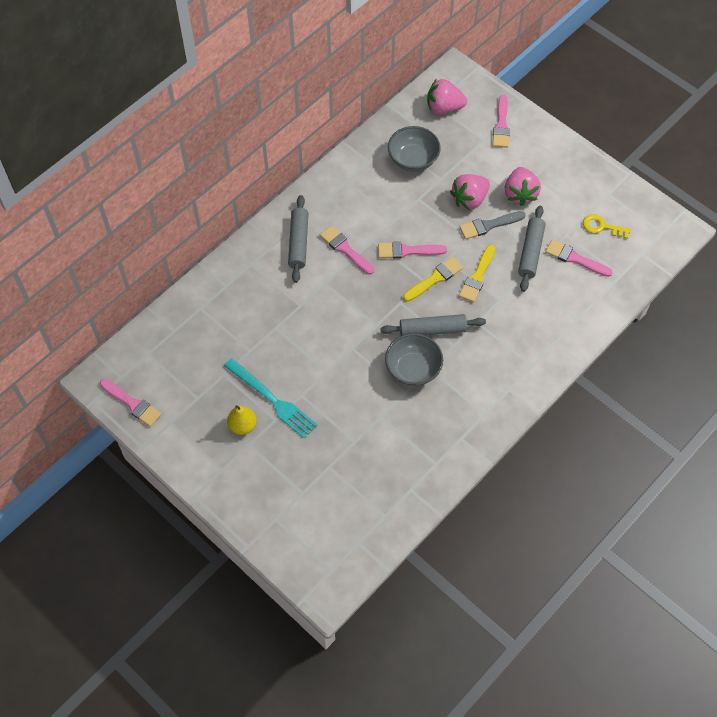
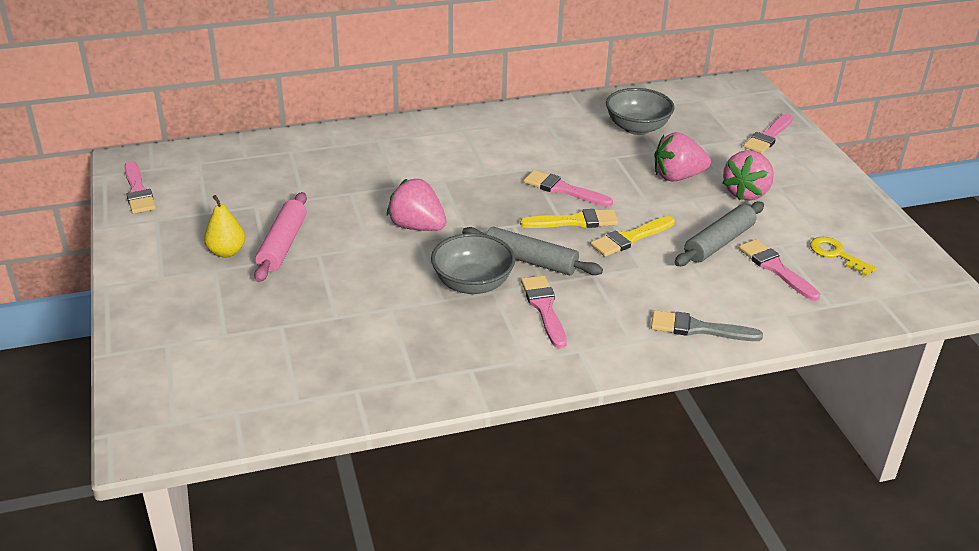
camera: 30 degrees right, 25 degrees down
(272, 400) = (282, 245): turquoise fork -> pink rolling pin
(298, 242) = (446, 143): grey rolling pin -> none
(345, 249) = (492, 164): pink brush -> pink brush (544, 308)
(444, 107) = (709, 104): pink strawberry -> pink strawberry (417, 226)
(489, 225) = (683, 203): grey brush -> grey brush (698, 329)

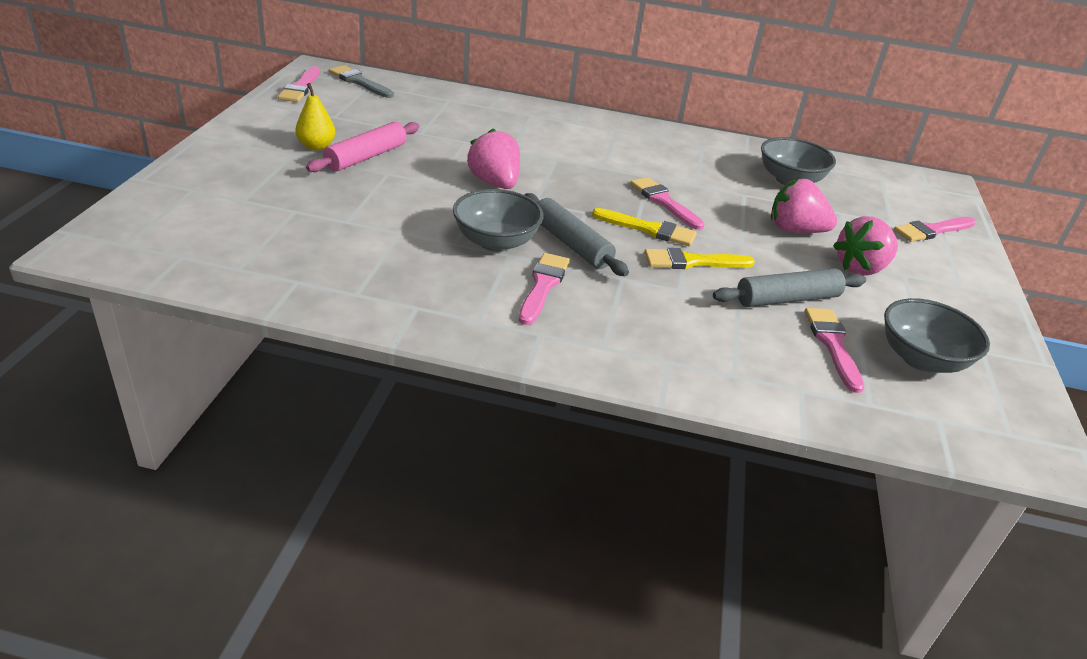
camera: 25 degrees right, 0 degrees up
(698, 329) = (688, 365): grey brush -> grey brush (359, 82)
(836, 254) = (921, 359): yellow key -> grey bowl

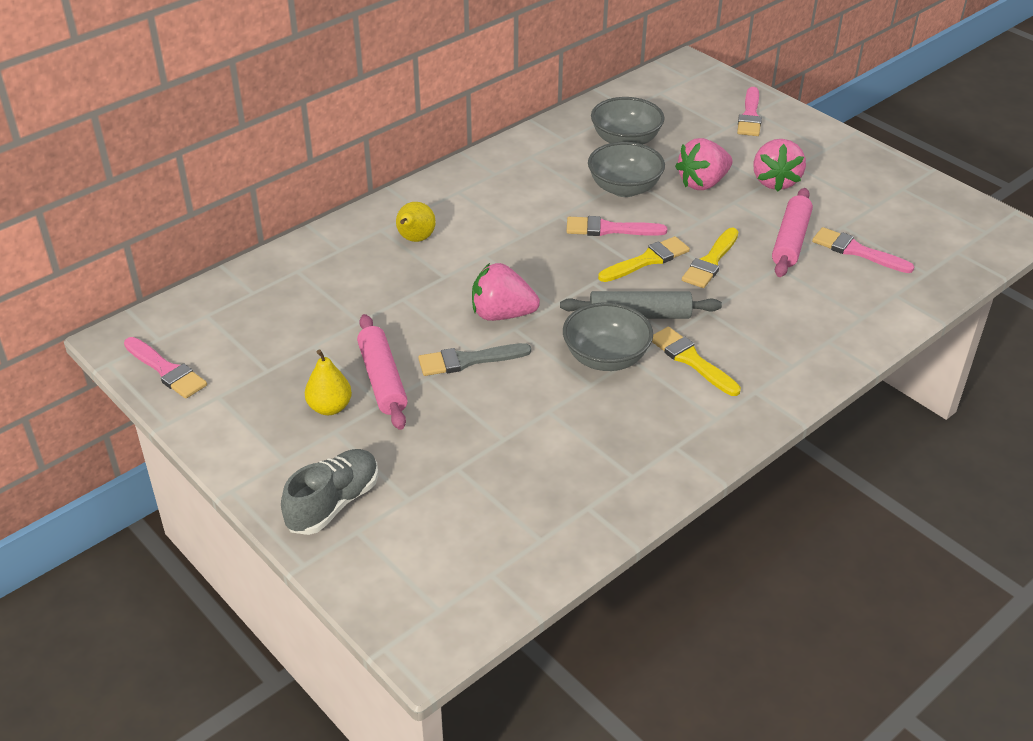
camera: 50 degrees left, 5 degrees up
(214, 173) = (333, 503): none -> grey shoe
(359, 82) = (192, 319): grey brush -> grey brush (468, 360)
(537, 129) = (415, 239): none -> yellow pear
(543, 286) = (691, 360): pink brush -> yellow brush
(787, 299) = (790, 241): grey rolling pin -> pink rolling pin
(921, 359) = (895, 220): grey bowl -> grey bowl (624, 188)

